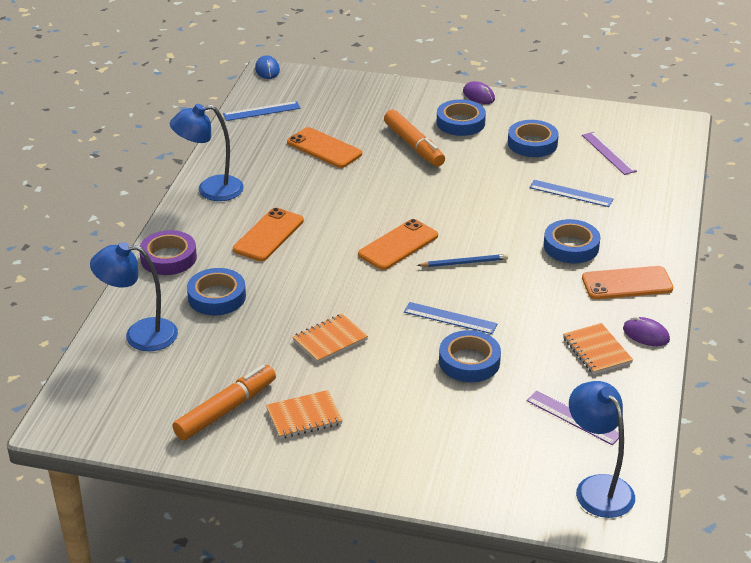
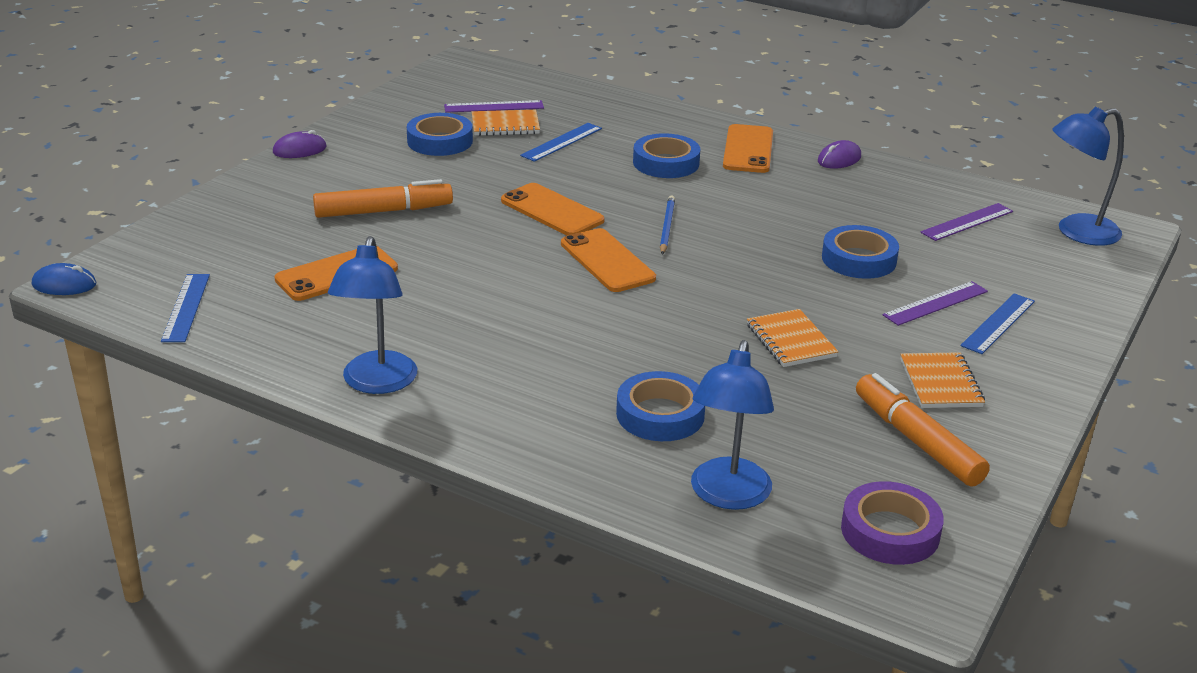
camera: 75 degrees left, 5 degrees down
(168, 258) = (539, 445): purple tape -> purple tape (890, 531)
(268, 235) = (529, 350): orange phone -> orange phone (552, 211)
(420, 407) = (936, 303): none -> purple ruler
(450, 318) = (773, 255): blue ruler -> blue ruler (998, 323)
(460, 122) = (354, 172): blue tape -> none
(596, 350) = (859, 188): orange notebook -> orange notebook (505, 125)

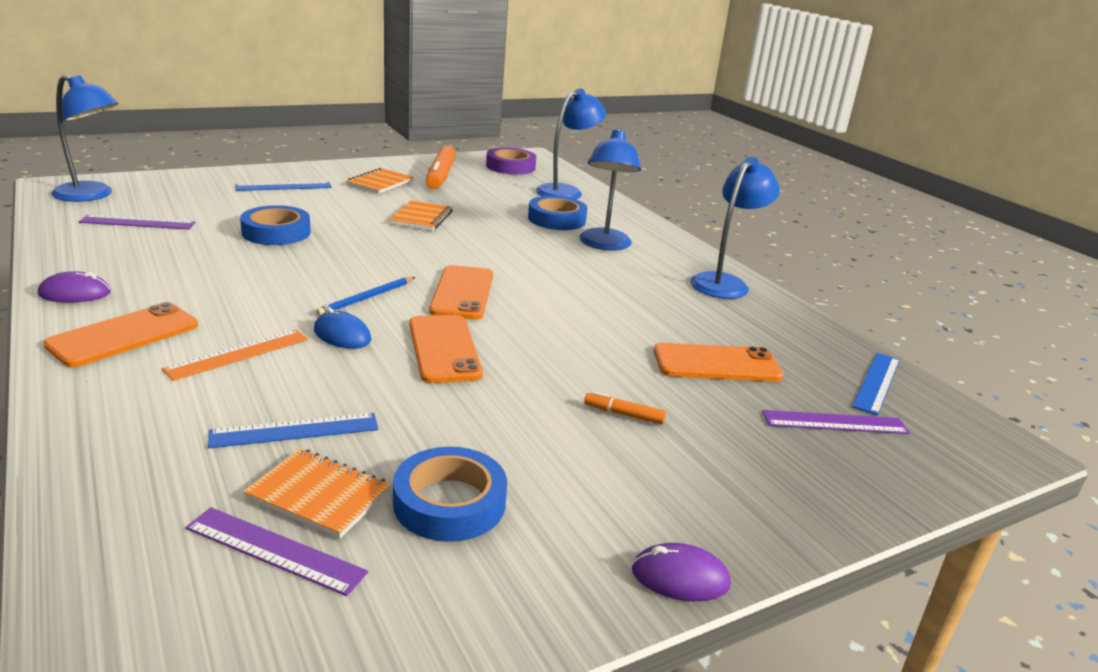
camera: 150 degrees left, 5 degrees down
(64, 284) = (1022, 452): blue mouse -> blue mouse (342, 335)
(383, 211) = (624, 414): orange marker -> orange marker, size x0.46
(557, 389) = (604, 245): none -> blue lamp
(666, 163) = (238, 354): blue tape -> orange ruler
(936, 303) = (293, 202): purple ruler -> purple ruler (834, 422)

